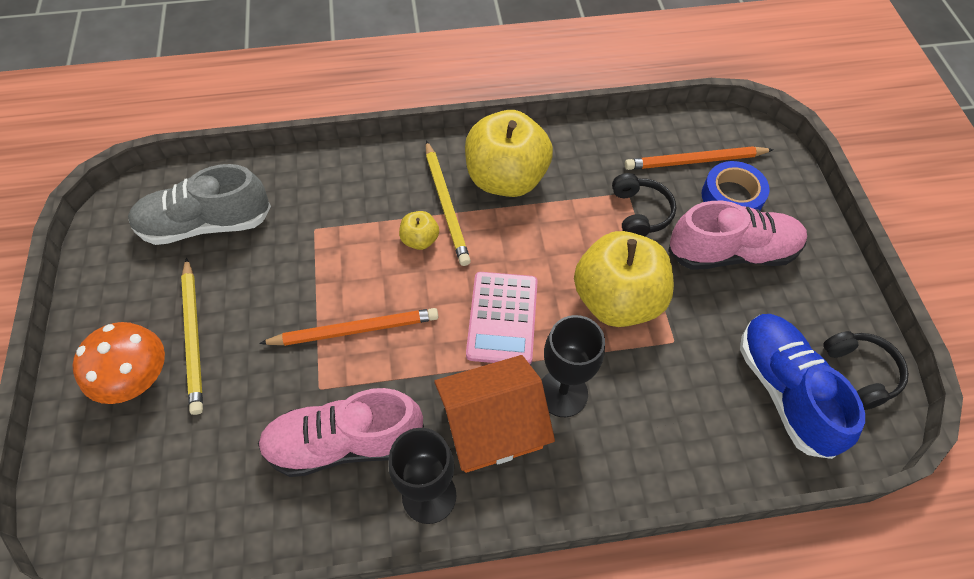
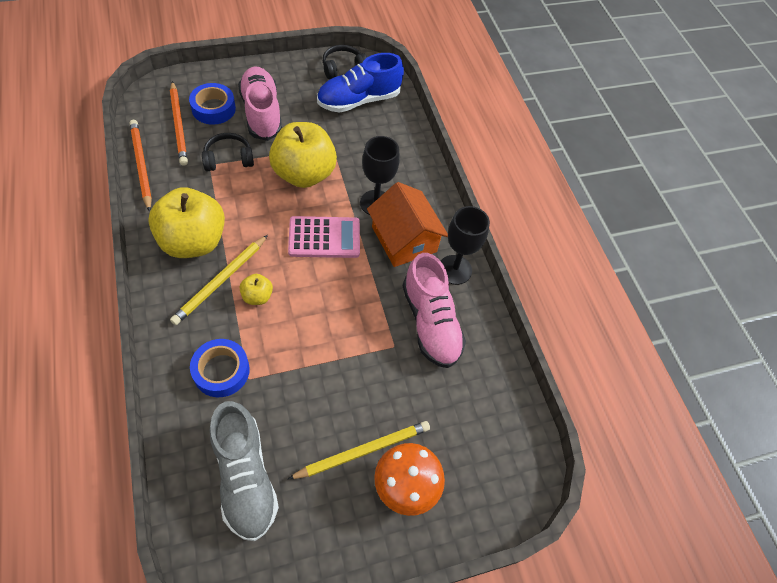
camera: 105 degrees left, 0 degrees up
(330, 205) = (221, 371): none -> blue tape
(355, 329) = (343, 330): orange pencil -> orange pencil (141, 165)
(446, 205) = (221, 281): yellow pencil -> yellow pencil turned 150 degrees clockwise

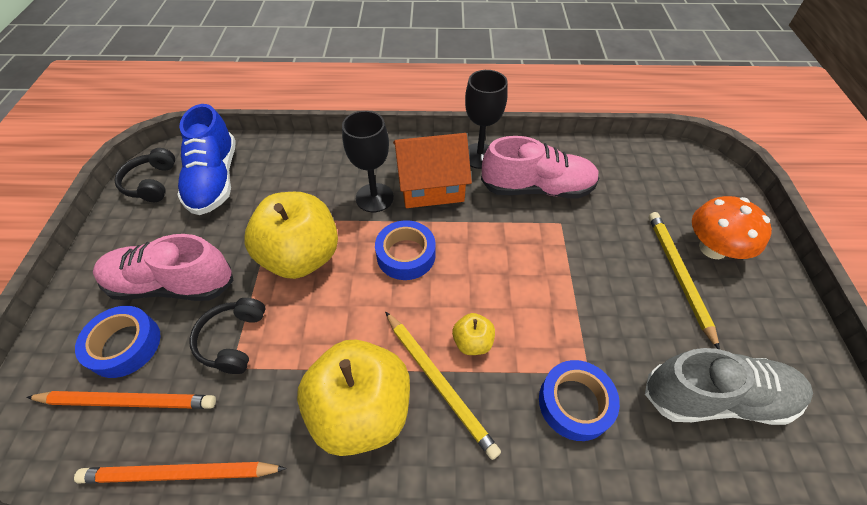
camera: 65 degrees left, 5 degrees down
(324, 237) = (406, 255): pink calculator -> blue tape

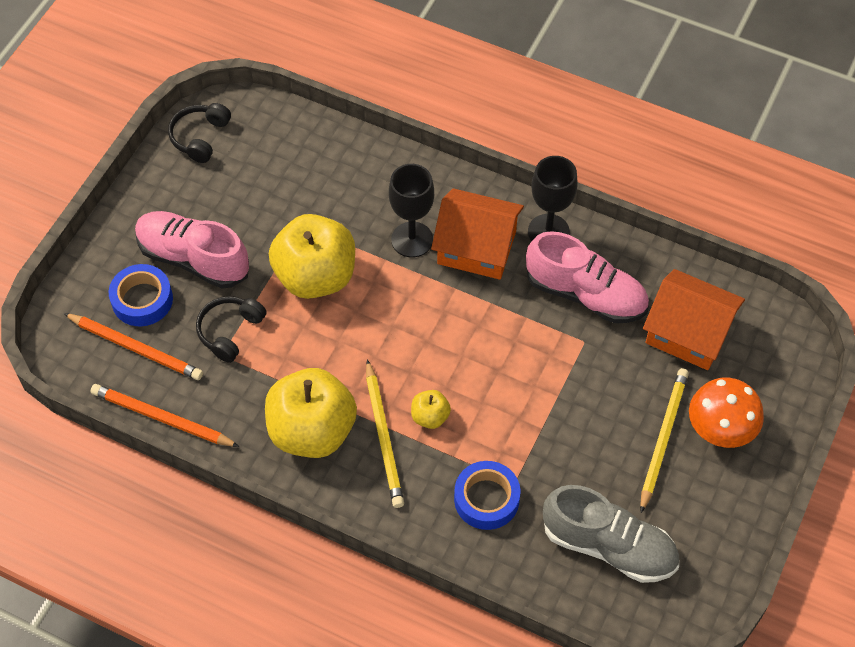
camera: 25 degrees right, 5 degrees up
(215, 180) = (262, 156): blue shoe -> none
(406, 255) = (413, 313): blue tape -> none
(631, 187) = (688, 333): none -> orange house

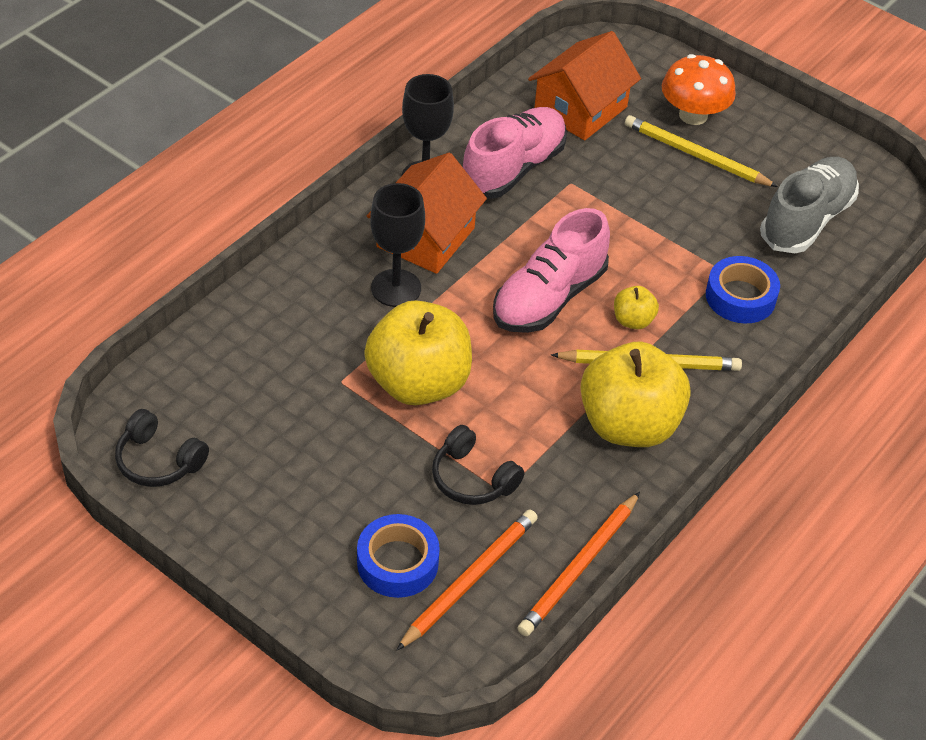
camera: 80 degrees left, 10 degrees down
(193, 259) = (351, 498): pink shoe -> pink shoe (548, 298)

